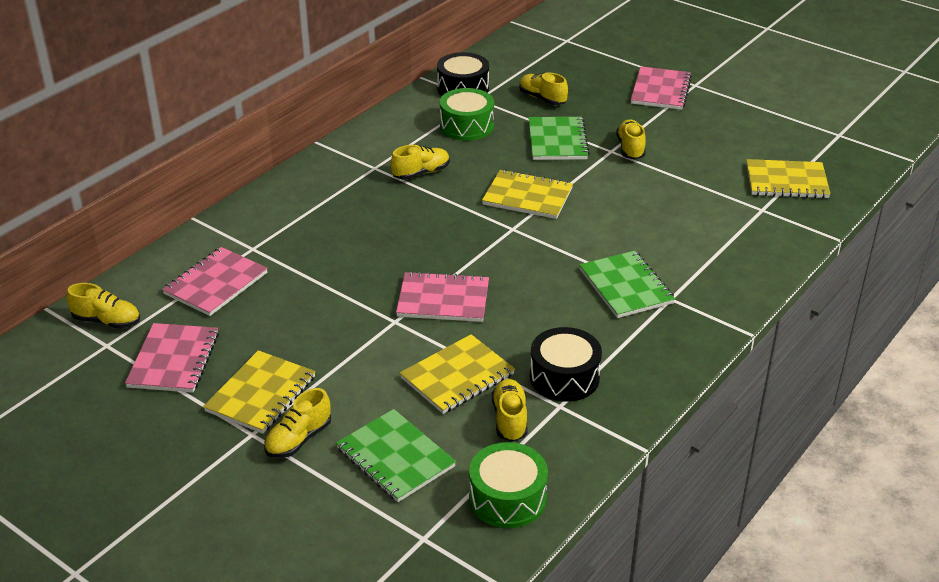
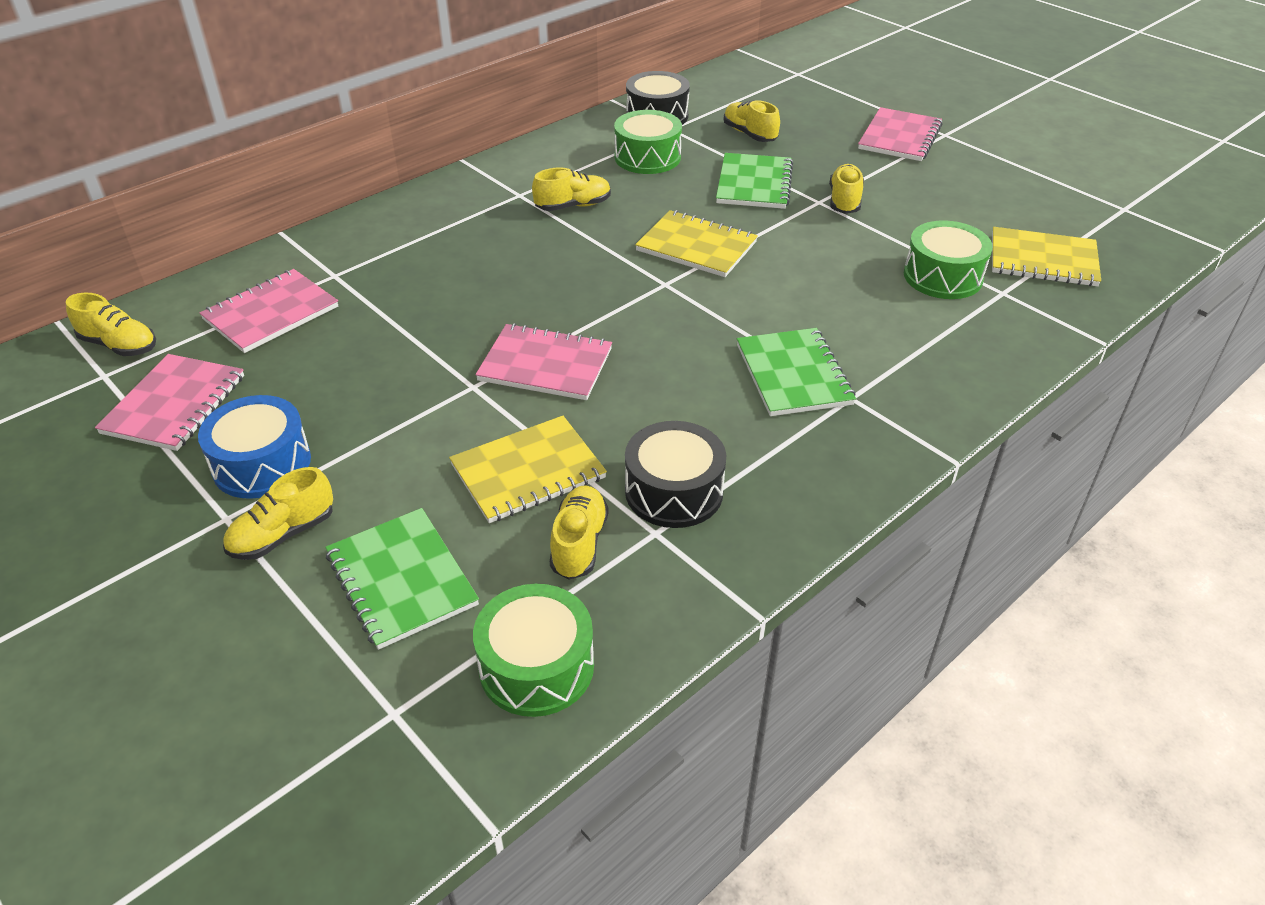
camera: 10 degrees right, 5 degrees up
(261, 394) = (262, 464): yellow notebook -> blue drum
(716, 201) = (943, 276): none -> green drum

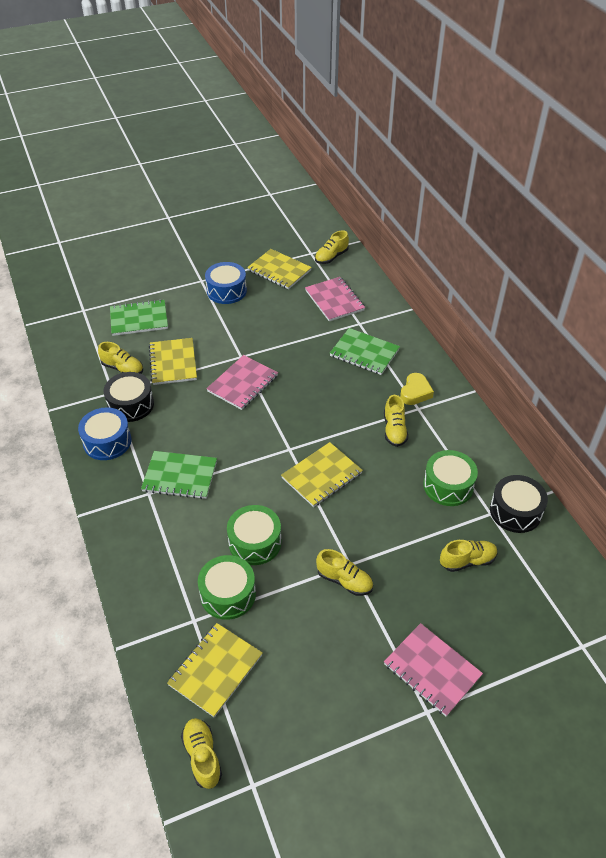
camera: 110 degrees right, 5 degrees up
(174, 404) = (279, 270): pink notebook -> yellow notebook
(283, 534) = (182, 293): yellow shoe -> yellow shoe (202, 756)
(486, 201) = (415, 392): none -> yellow heart
(536, 666) = (75, 345): green drum -> green drum (255, 542)
(754, 184) = (389, 534): green notebook -> green notebook (364, 353)
(783, 489) = (107, 441): none -> blue drum

